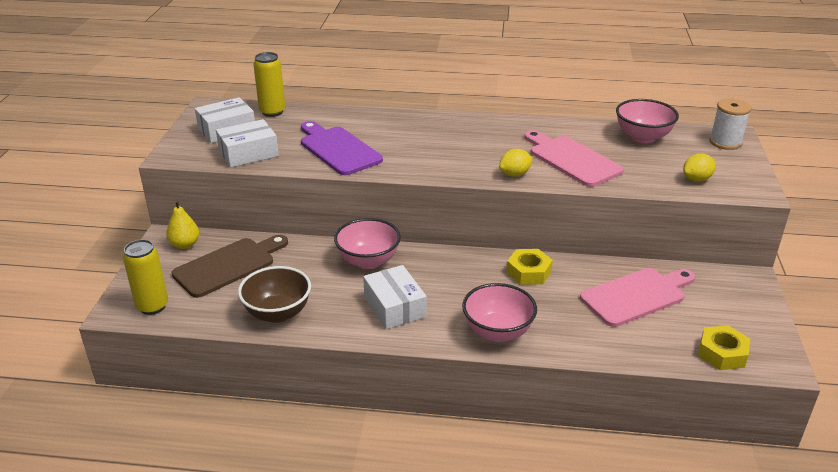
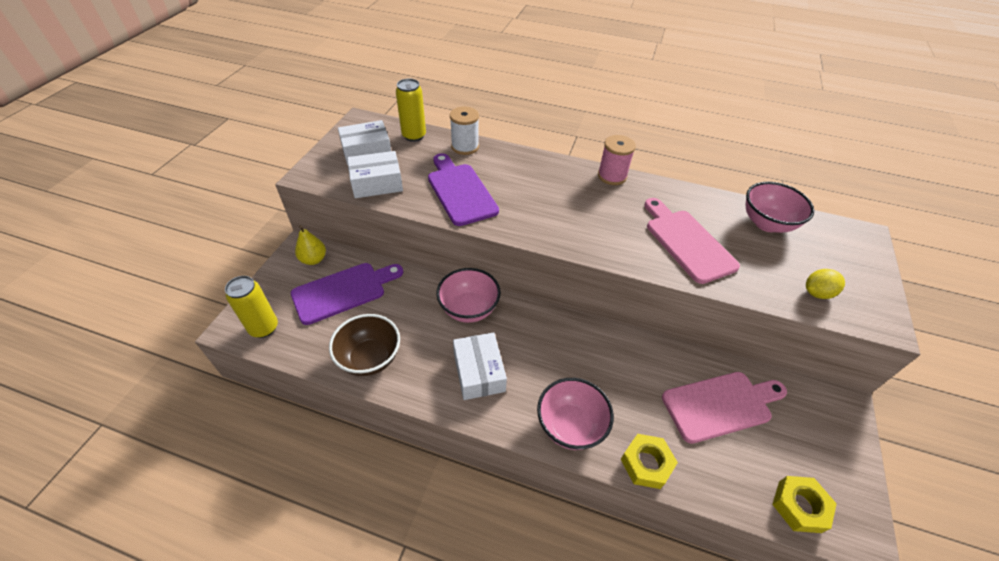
camera: 10 degrees right, 15 degrees up
(228, 266) = (343, 291): brown cutting board -> purple cutting board
(487, 120) = (612, 176): none -> pink spool
(514, 174) = (624, 253): yellow lemon -> none
(528, 272) = (617, 352): yellow nut -> yellow nut (646, 463)
(725, 142) = (855, 245): white spool -> white spool (465, 147)

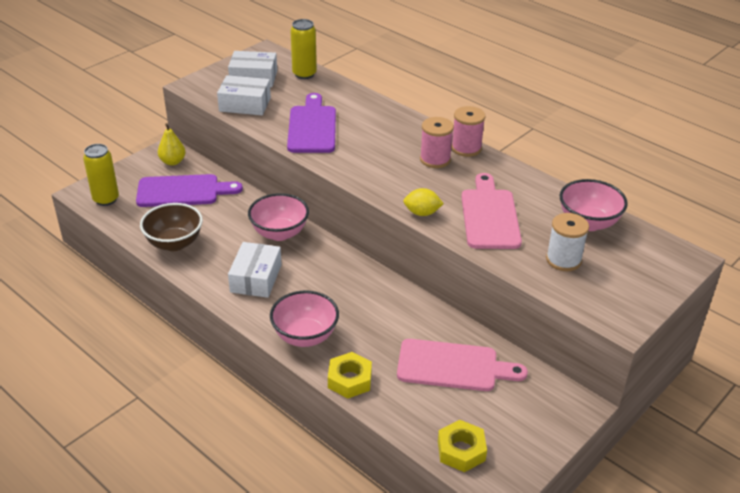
camera: 25 degrees right, 10 degrees down
(465, 147) = (344, 93): white spool -> white spool (563, 260)
(595, 195) = (435, 159): none -> pink spool
(817, 293) = (579, 284): yellow lemon -> yellow lemon (422, 213)

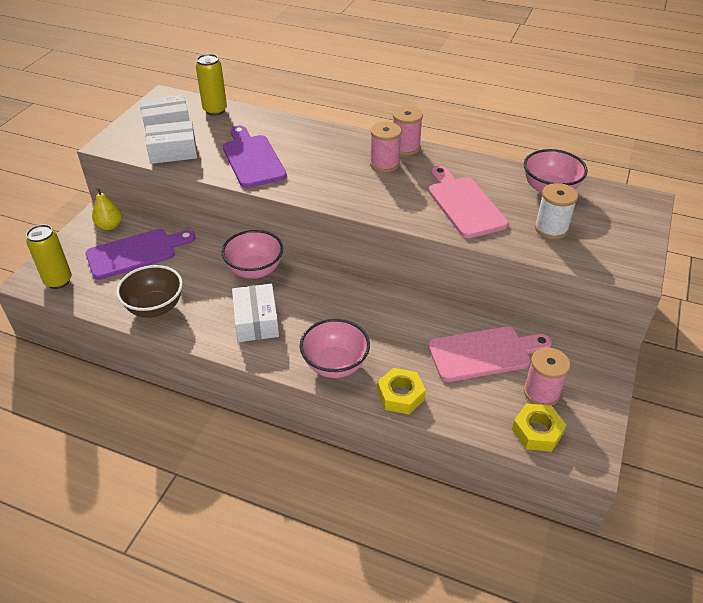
camera: 20 degrees left, 5 degrees up
(422, 213) = (403, 216): yellow lemon -> none
(488, 417) = (541, 392): none -> pink spool

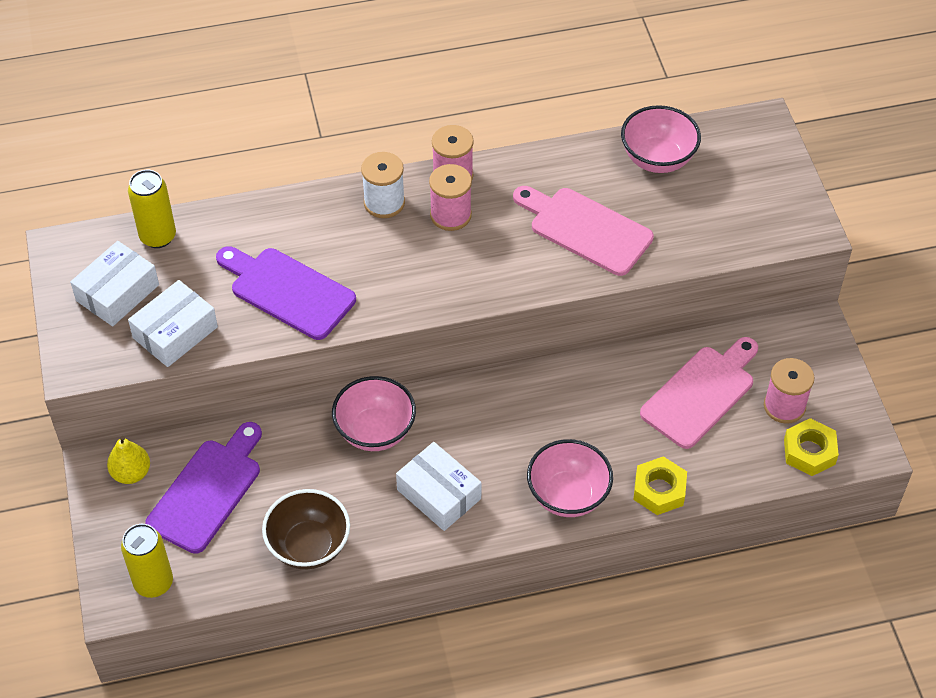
camera: 35 degrees left, 10 degrees up
(551, 228) = (697, 215): white spool -> white spool (384, 203)

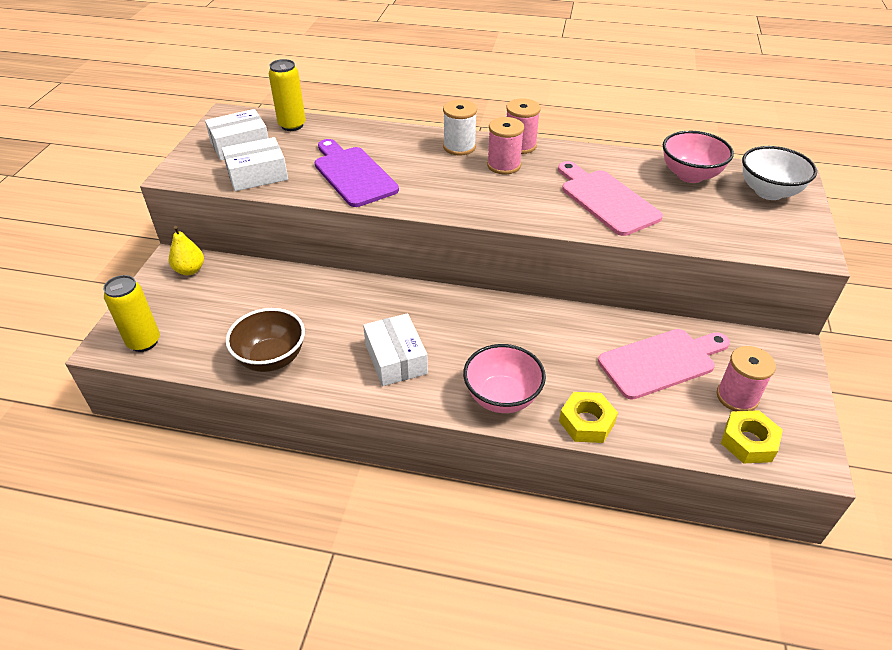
camera: 25 degrees right, 10 degrees down
(208, 491) = (230, 298): purple cutting board -> none
(375, 431) = (376, 301): pink bowl -> none
(745, 156) = (768, 192): none -> white bowl

